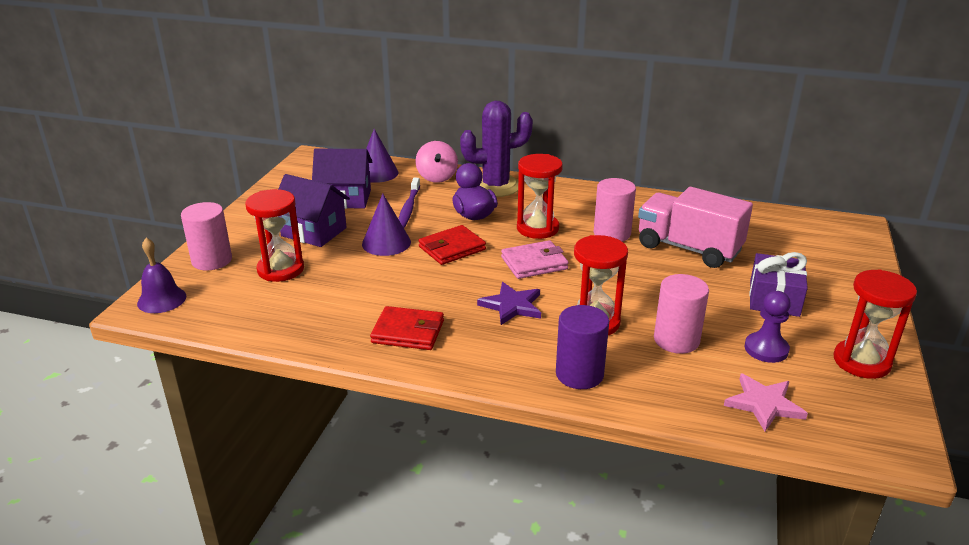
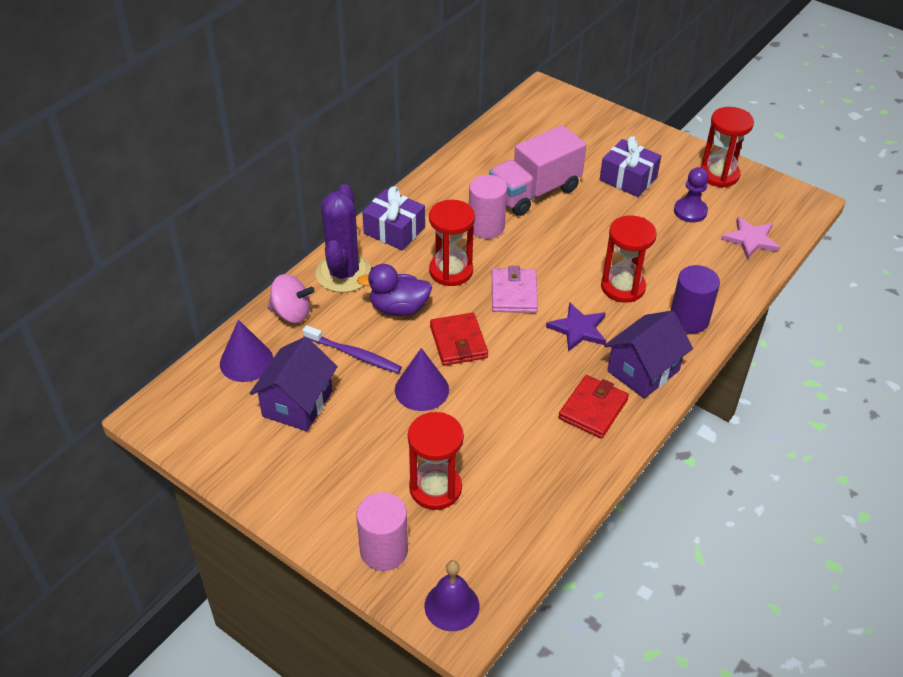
camera: 70 degrees left, 15 degrees up
(314, 232) = (364, 446): purple house -> purple house (643, 371)
(565, 195) = (394, 230): none -> purple gift
(676, 340) = (663, 251): pink cylinder -> none

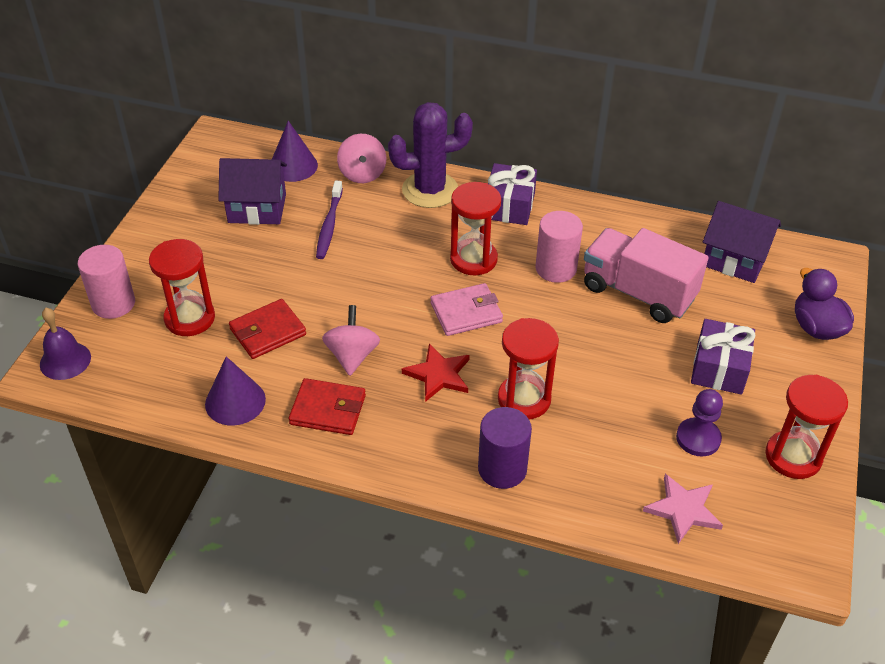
camera: 70 degrees right, 0 degrees up
(399, 308) = (402, 237): purple duck -> purple duck (816, 327)
(421, 389) = (304, 279): purple cone -> purple cone (235, 401)
(458, 342) = (377, 289): red wallet -> red wallet (268, 332)
(535, 378) = (352, 356): none -> pink spinning top
(578, 329) = (438, 375): purple star -> red star
(643, 371) = (400, 441): purple house -> purple house (734, 259)

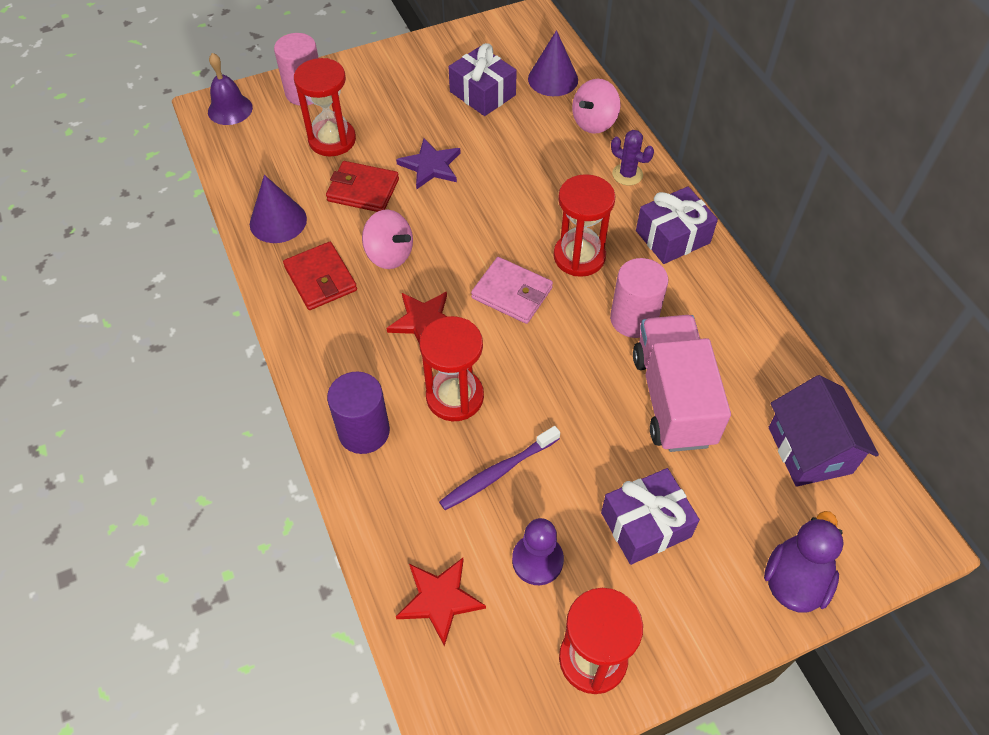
camera: 50 degrees right, 10 degrees up
(257, 208) = (482, 93): purple house -> purple gift
(293, 280) = (430, 166): none -> purple star
(329, 225) = (513, 144): purple toothbrush -> purple toothbrush (497, 473)
(352, 356) = (389, 255): pink spinning top -> pink spinning top turned 75 degrees clockwise
(430, 190) = (627, 174): purple cactus -> purple cactus, size x0.50
(683, 510) = (440, 599): pink star -> red star

